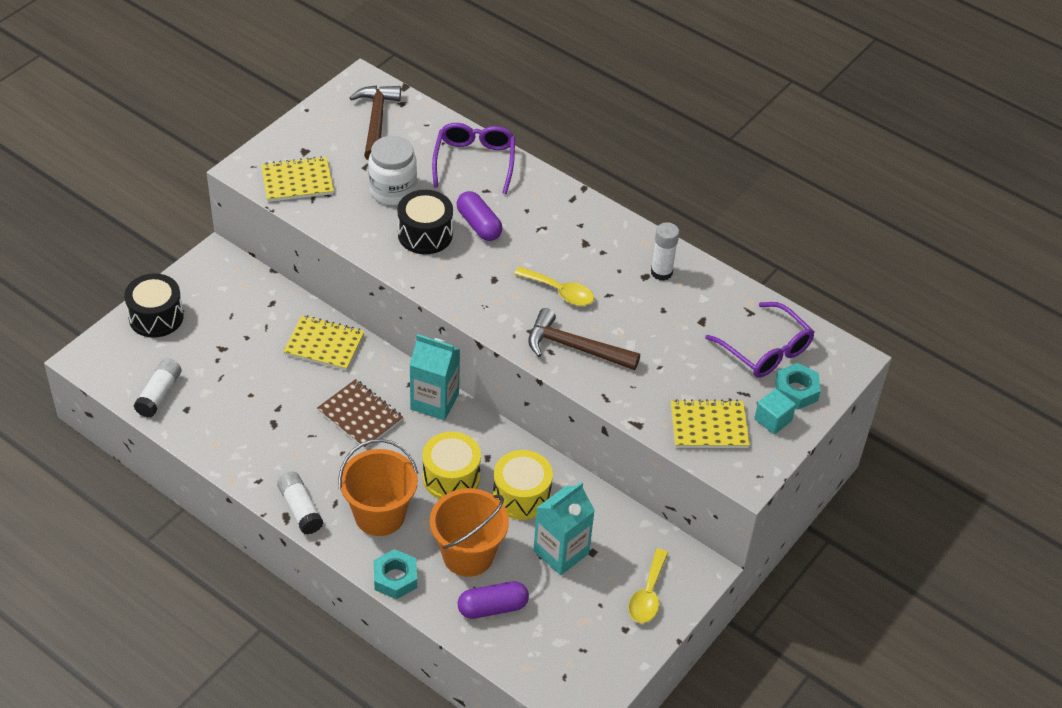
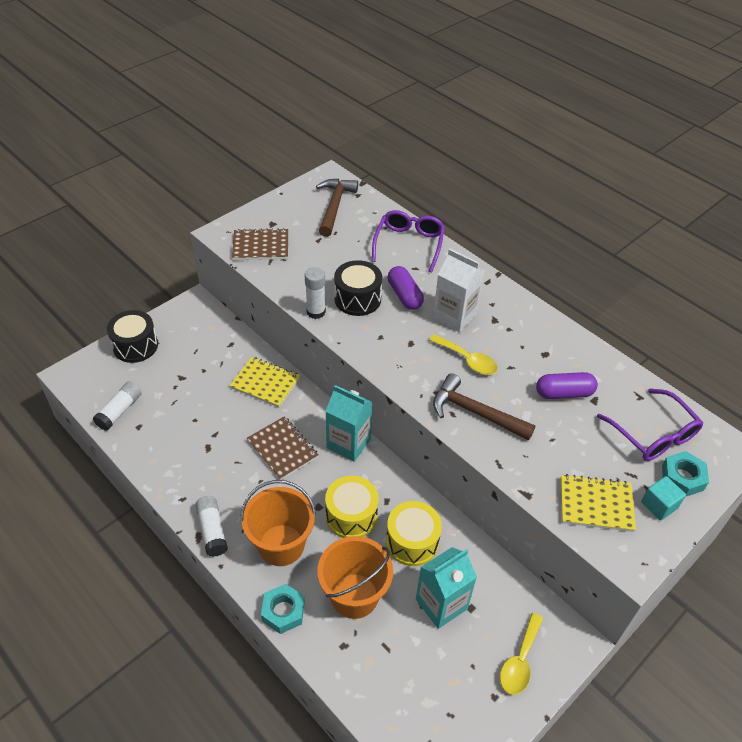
camera: 10 degrees right, 0 degrees up
(297, 181) = (260, 246): yellow notebook -> brown notebook
(393, 191) = (337, 261): white jar -> none
(492, 608) = (369, 655): purple capsule -> purple capsule (564, 393)
(539, 244) = (454, 316): none -> white carton
(661, 272) = (560, 352): white glue stick -> white glue stick (316, 312)

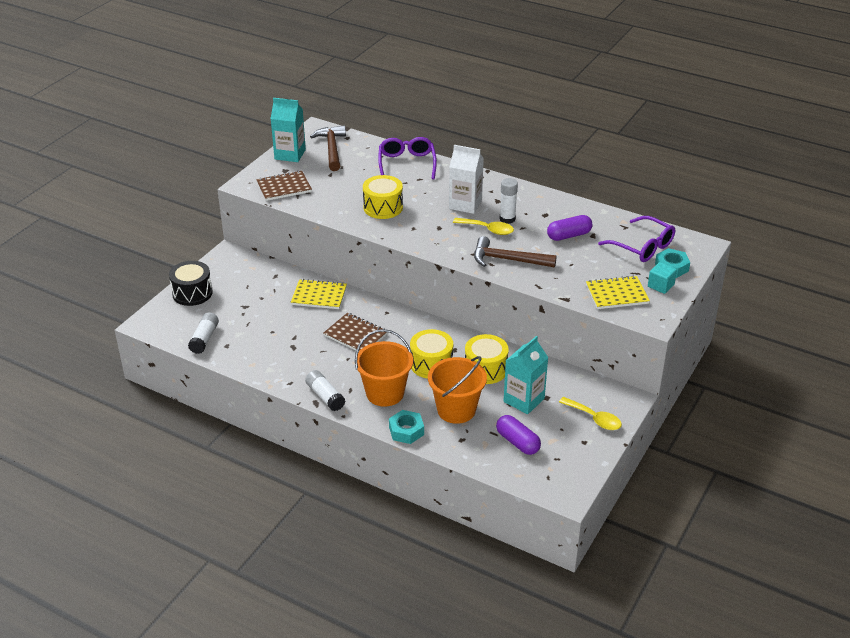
camera: 15 degrees left, 10 degrees down
(316, 312) = (353, 222): white glue stick -> white glue stick (507, 219)
(348, 443) = (407, 320): turquoise carton -> turquoise carton (290, 154)
(357, 299) = (383, 207): black drum -> yellow drum
(404, 295) = (419, 198): purple capsule -> purple capsule (517, 442)
(520, 661) = (594, 418): yellow spoon -> yellow spoon turned 60 degrees counterclockwise

